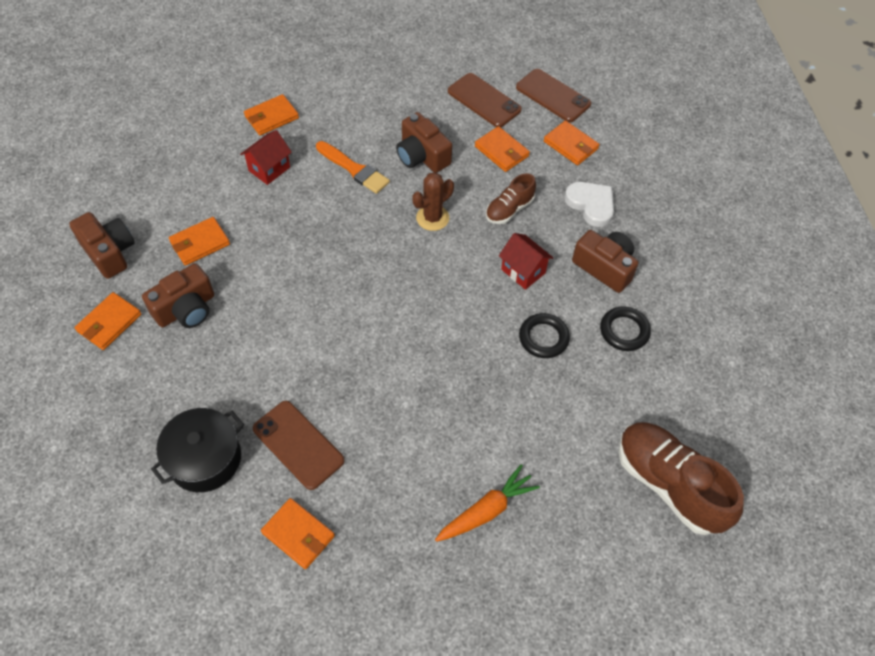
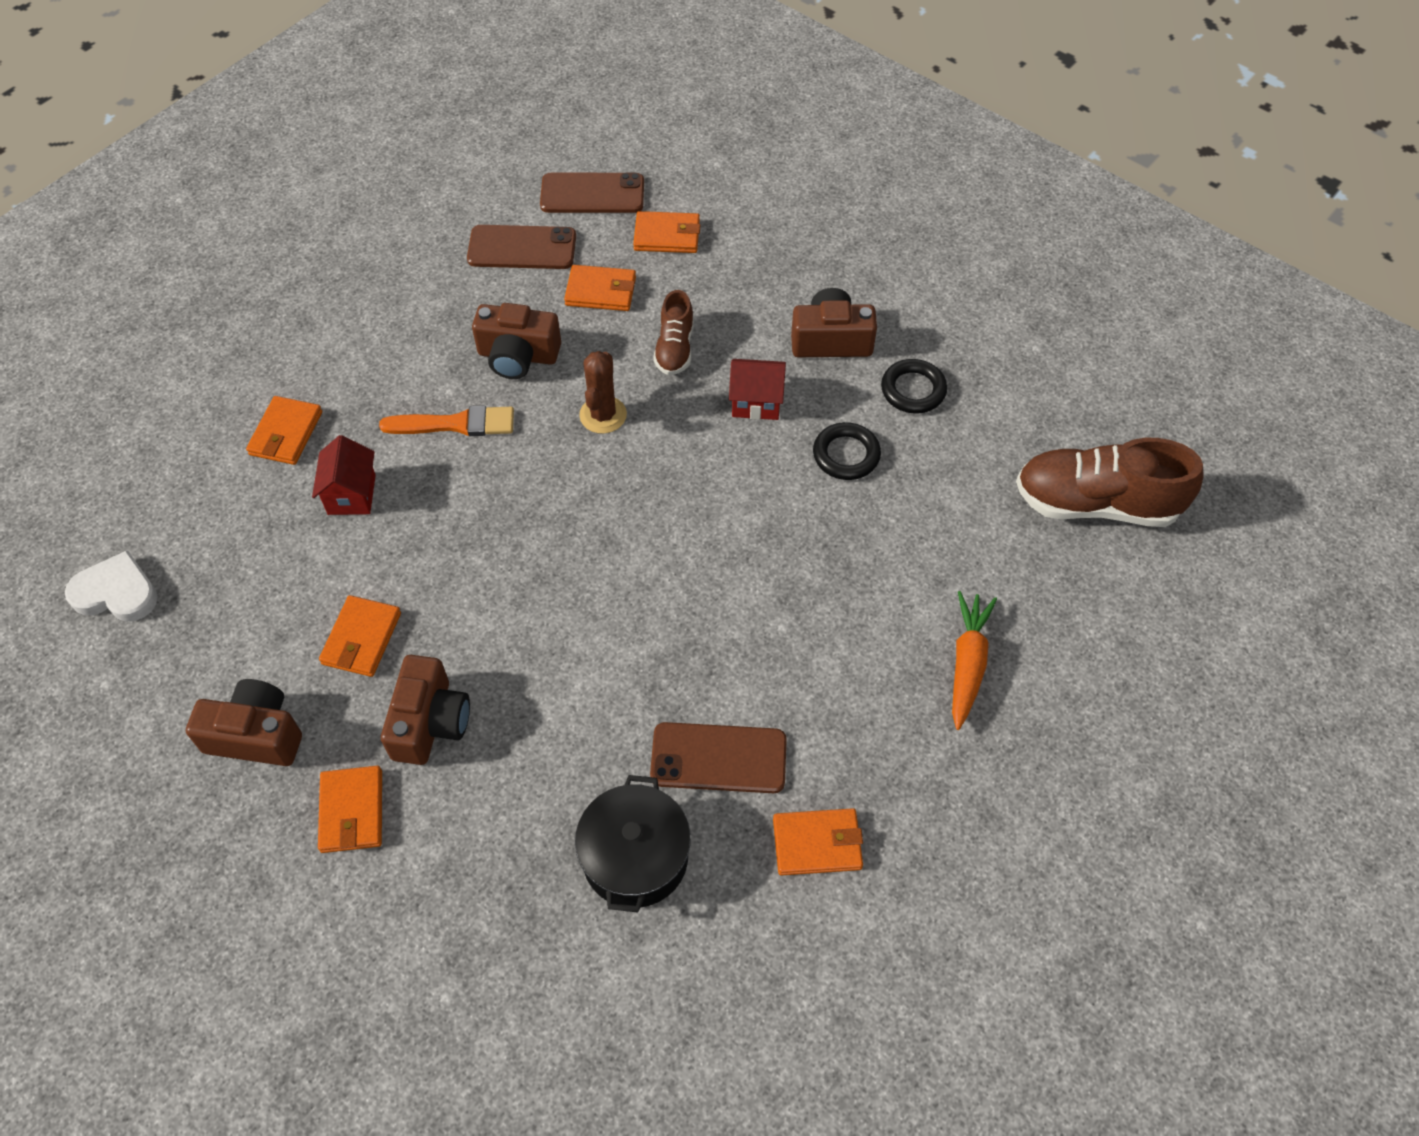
camera: 40 degrees left, 0 degrees up
(591, 205) = (752, 285): white heart -> white heart (116, 592)

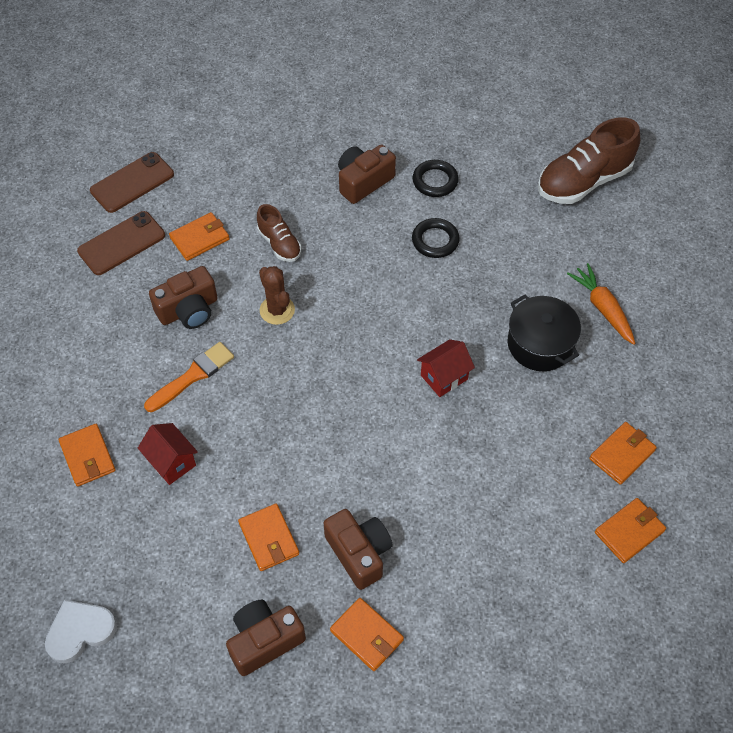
camera: 40 degrees left, 0 degrees up
(635, 857) = (542, 534): black pot -> black pot (540, 344)
(667, 235) = (206, 180): orange wallet -> orange wallet (629, 531)
(718, 758) = (531, 450): brown phone -> none
(756, 402) = (357, 244): red house -> red house (444, 377)

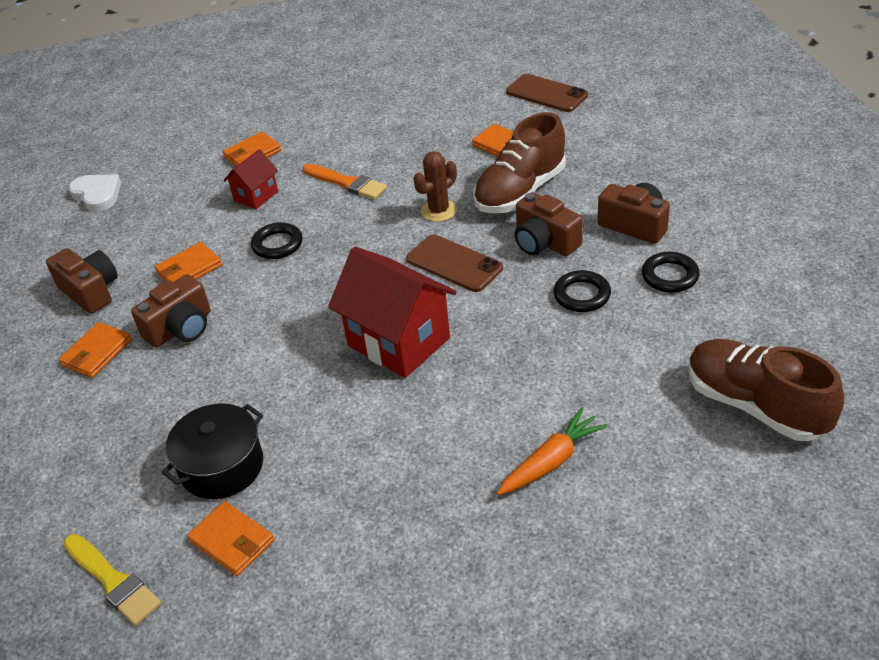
camera: 80 degrees right, 15 degrees down
(121, 243) = (475, 108): brown phone -> brown phone (454, 264)
(188, 310) = (418, 162): brown camera -> brown camera (544, 242)
(265, 452) = (277, 244): none -> black ring
(279, 244) = (520, 192): brown shoe -> brown shoe, size x1.84
(444, 377) = (398, 342): red house -> red house, size x1.91
(540, 344) = (472, 411): black pot -> black pot (222, 466)
(622, 454) = (337, 516): orange wallet -> none
(651, 625) = (113, 581): none -> yellow brush

